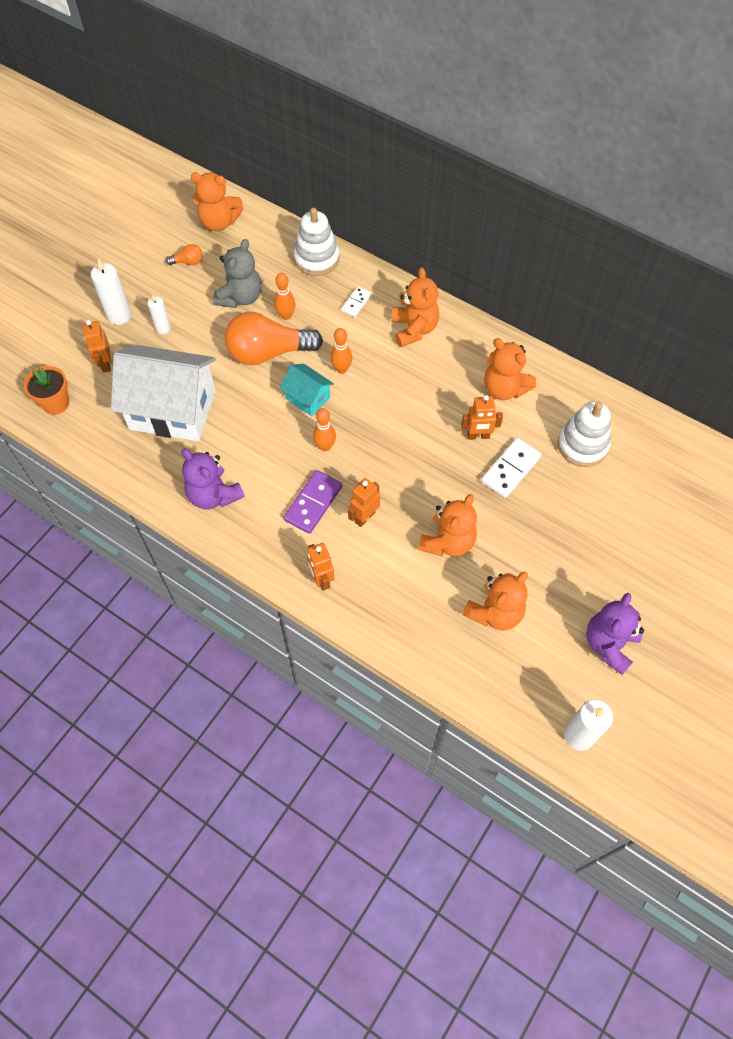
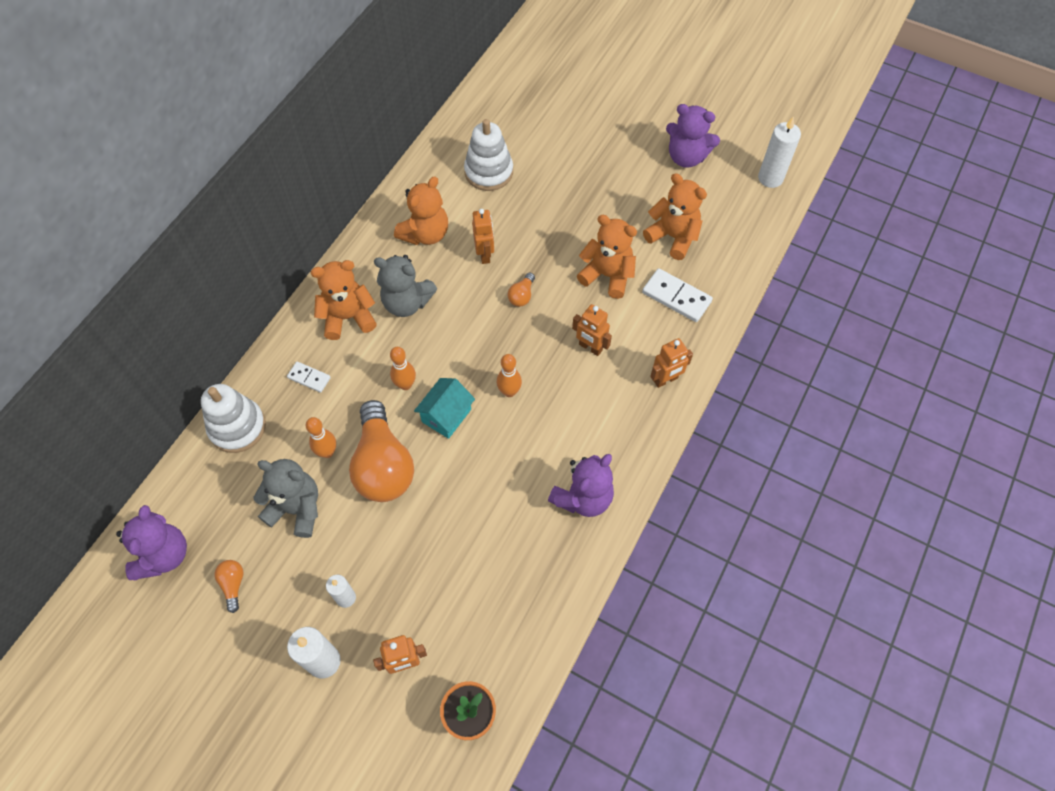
camera: 95 degrees left, 0 degrees up
(172, 410) = (472, 563): white house -> none
(219, 222) = (163, 555): orange teddy bear -> purple teddy bear
(313, 503) = (580, 396): purple domino -> none
(426, 372) = (407, 302): none -> grey teddy bear
(428, 464) = (522, 296): none -> orange light bulb
(510, 469) = (521, 227): white domino -> white domino (676, 297)

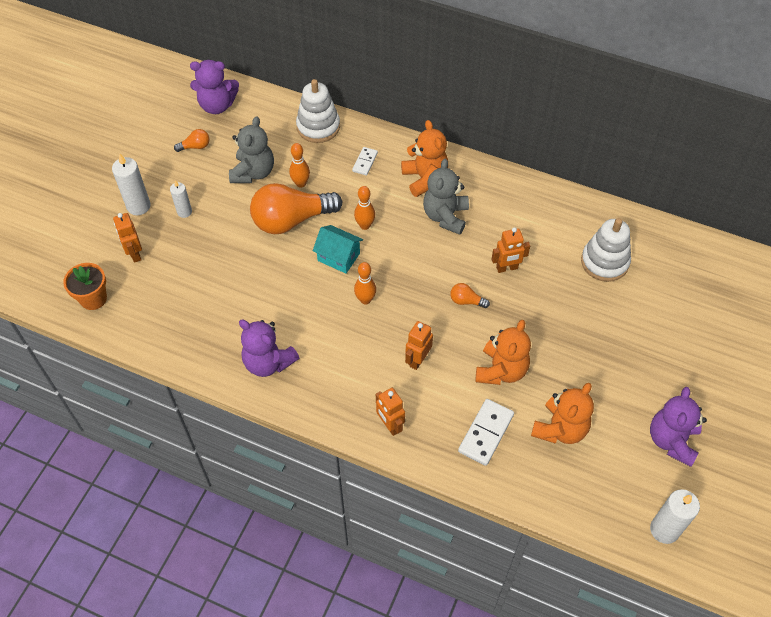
camera: 85 degrees right, 5 degrees down
(425, 234) = (521, 221): orange teddy bear -> none

